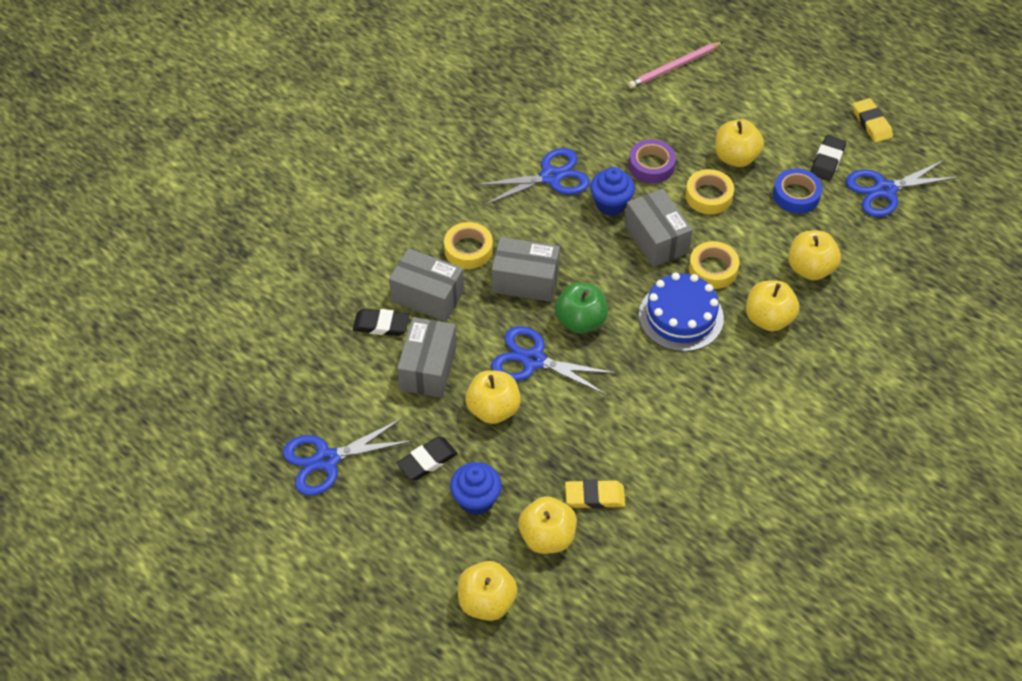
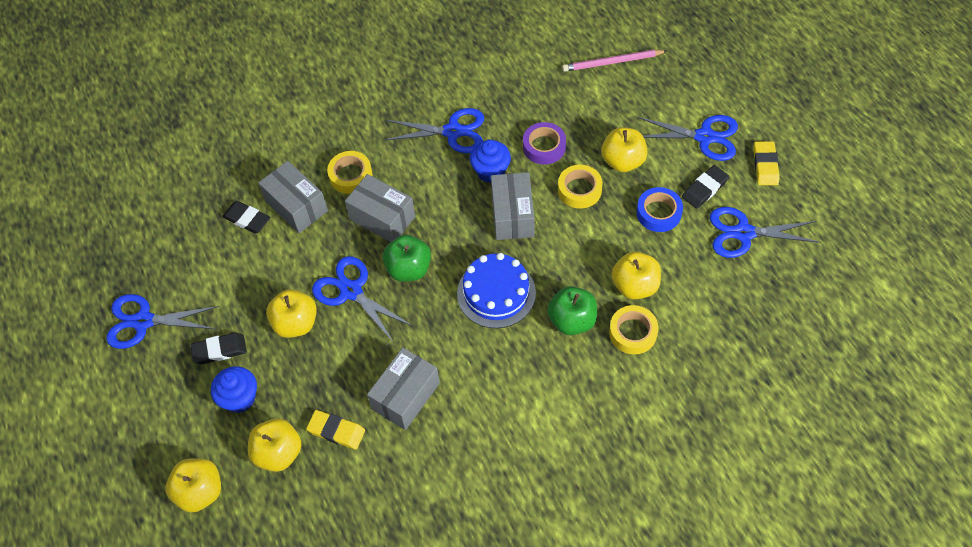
camera: 25 degrees right, 5 degrees up
(428, 368) = (263, 269): grey box -> grey box (405, 396)
(713, 269) = (547, 258): yellow tape -> yellow tape (633, 332)
(768, 319) = (572, 320): yellow apple -> green apple
(801, 113) = (704, 137): none -> blue scissors

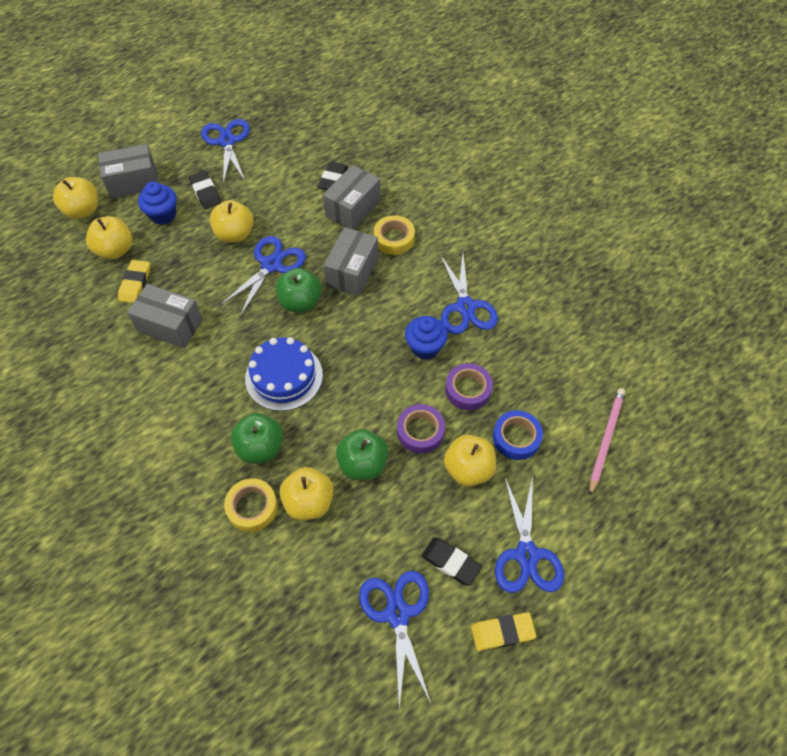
camera: 75 degrees right, 0 degrees up
(512, 215) = (376, 375): grey box -> grey box (133, 182)
(579, 190) = (420, 431): yellow tape -> purple tape
(604, 239) = (363, 464): none -> green apple
(612, 62) = (605, 439): pink pencil -> pink pencil turned 45 degrees clockwise
(658, 213) = (407, 515): blue tape -> blue tape (516, 438)

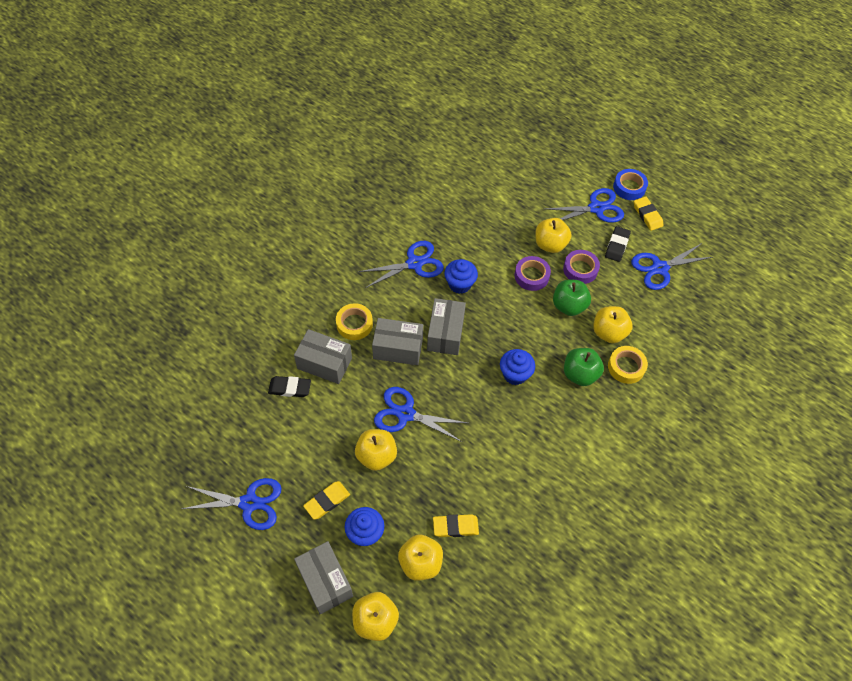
camera: 105 degrees left, 0 degrees up
(170, 325) = (492, 478): grey box -> grey box (445, 334)
(205, 192) = (327, 501): black eraser -> yellow eraser
(227, 141) = (249, 503): blue scissors -> blue scissors turned 150 degrees counterclockwise
(284, 376) = (515, 374): blue cake -> blue cupcake
(300, 302) = (440, 380): green apple -> none
(468, 390) = (488, 252): purple tape -> purple tape (580, 269)
(516, 438) = (517, 221): blue tape -> blue tape (629, 187)
(605, 439) = (502, 174): pink pencil -> none

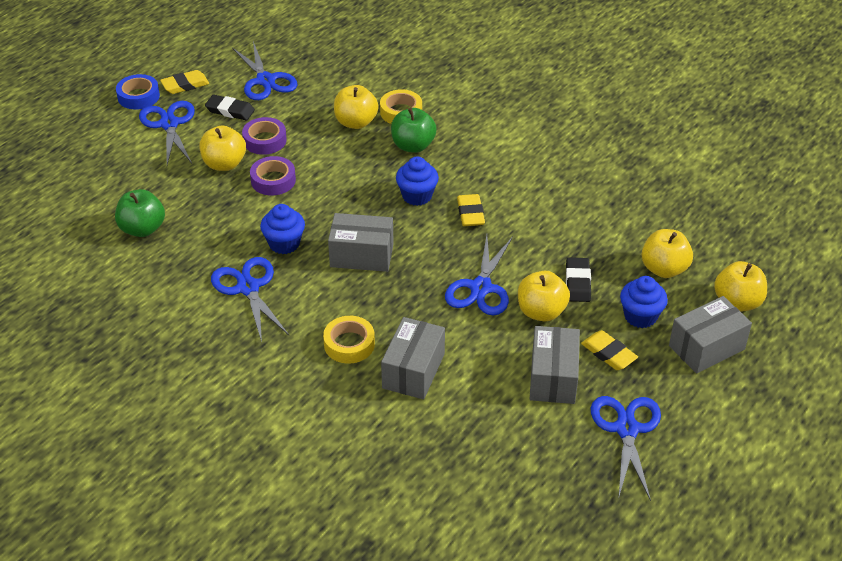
camera: 90 degrees left, 15 degrees down
(290, 388) = (455, 404): black eraser -> black eraser (577, 282)
(398, 348) = (386, 299): grey box -> grey box (553, 377)
(455, 527) = (616, 242): yellow eraser -> yellow eraser (470, 213)
(569, 306) = (319, 151): green apple -> green apple (142, 229)

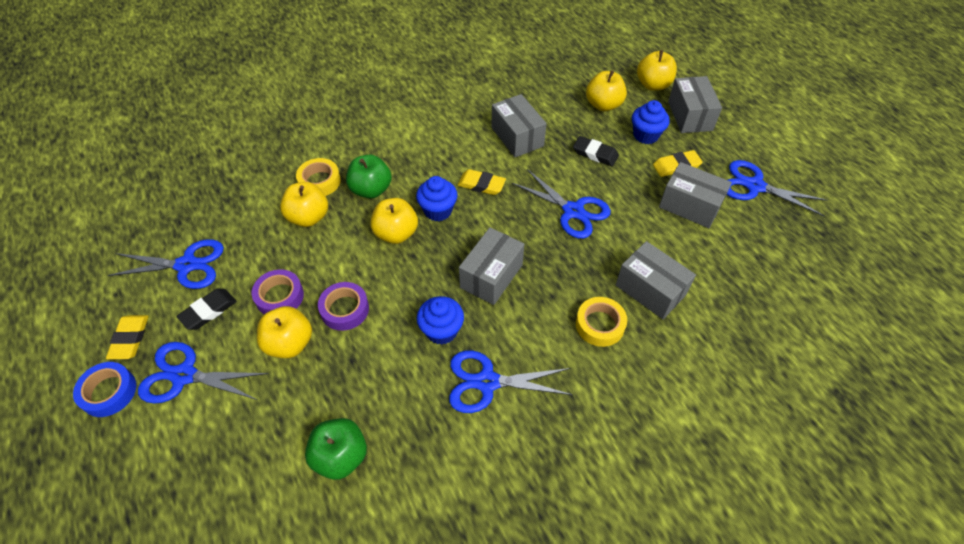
camera: 65 degrees left, 10 degrees up
(541, 312) = (617, 186): yellow apple -> yellow apple (396, 233)
(557, 217) = (517, 137): none -> grey box

